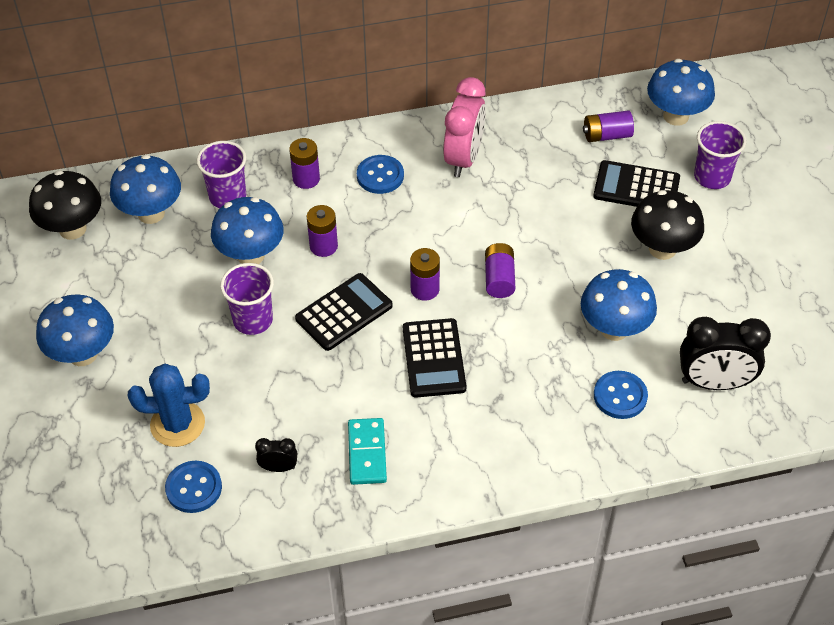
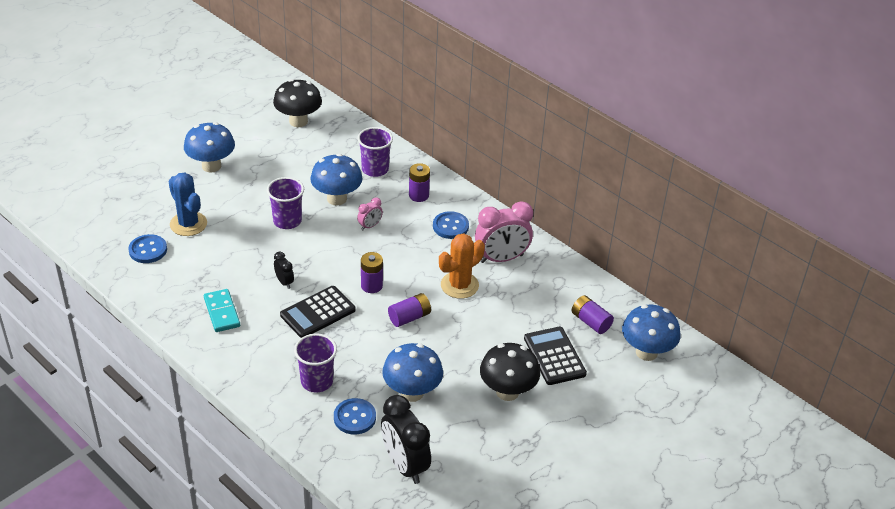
camera: 55 degrees right, 10 degrees down
(151, 213) = (335, 145): blue mushroom -> none
(278, 467) = (185, 278): black clock -> black clock (284, 282)
(323, 246) = (370, 226): purple battery -> pink clock
(344, 312) = (323, 257): black calculator -> none
(367, 453) = (222, 312): turquoise domino -> turquoise domino turned 75 degrees counterclockwise
(479, 213) = (459, 285): none -> orange cactus
(712, 177) = (603, 395): purple cup -> purple cup (317, 381)

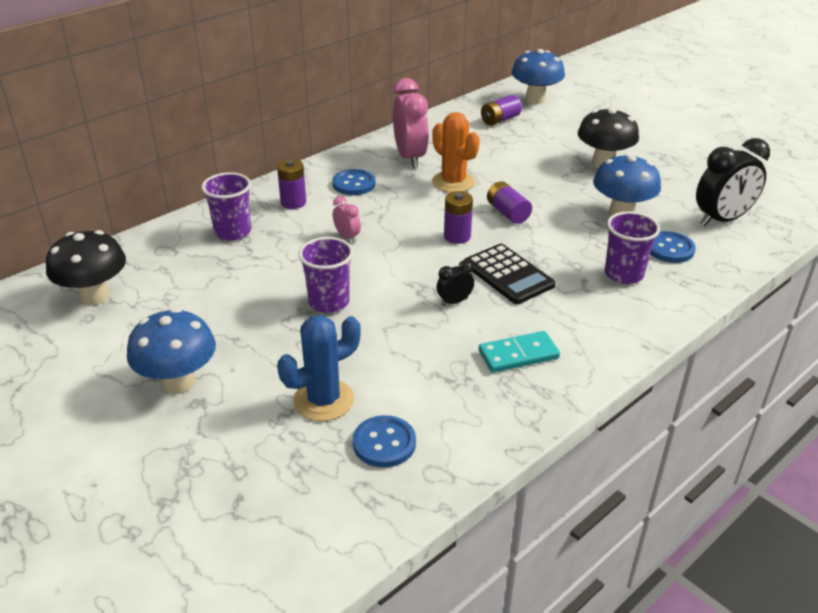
camera: 85 degrees left, 5 degrees down
(337, 199) = (288, 261): blue mushroom -> none
(554, 356) = (550, 139): black calculator -> none

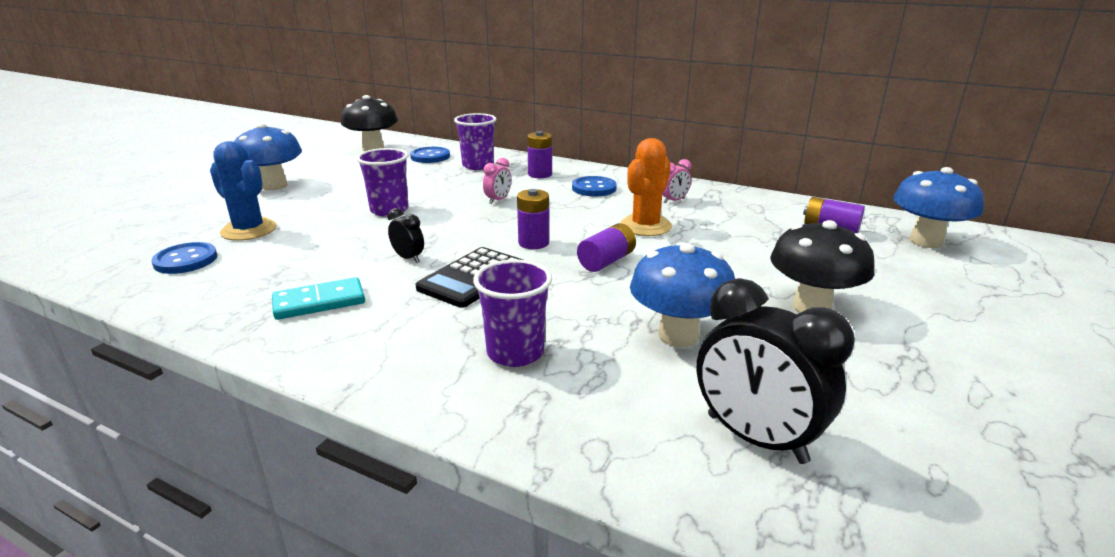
camera: 70 degrees right, 10 degrees down
(410, 157) = (674, 201): pink clock -> pink clock, size x0.48
(518, 354) = (319, 302): turquoise domino -> turquoise domino turned 75 degrees counterclockwise
(669, 249) = (611, 387): blue button -> blue button (430, 156)

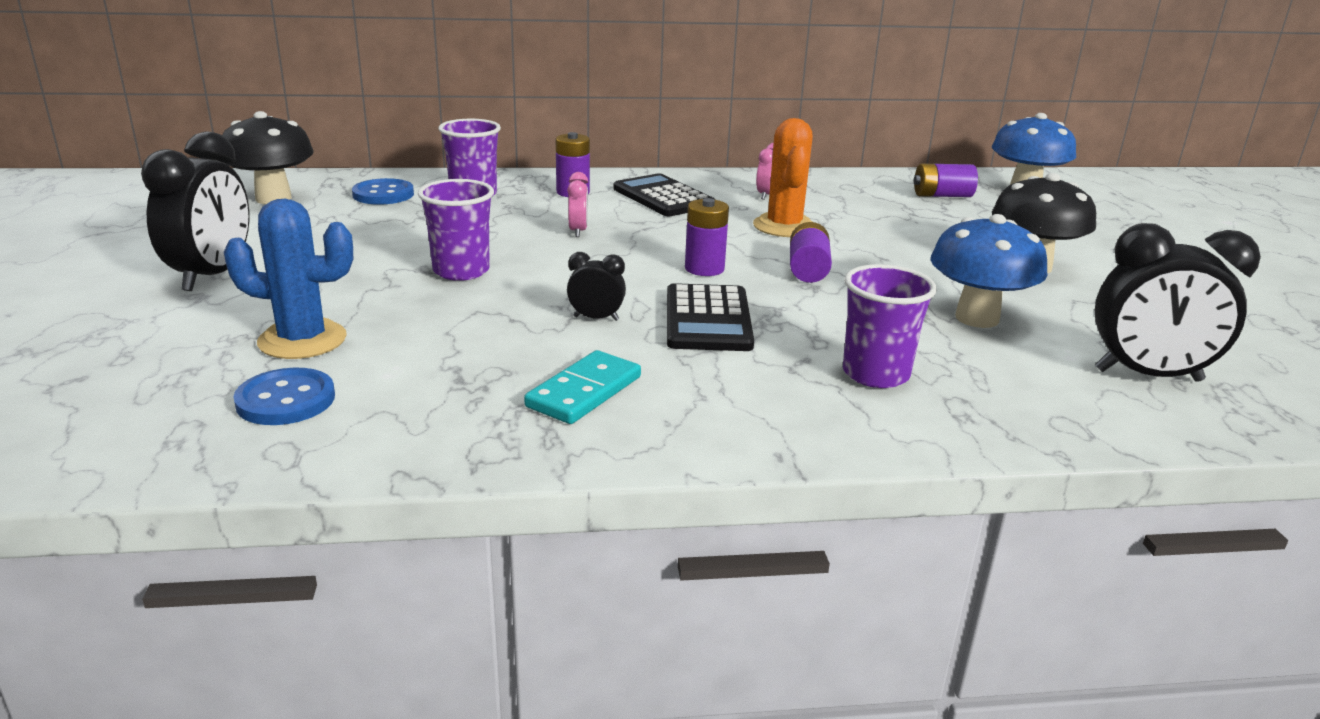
camera: 35 degrees left, 0 degrees up
(274, 186) = (213, 276): blue mushroom -> black clock
(594, 188) = (663, 197): blue button -> black calculator

